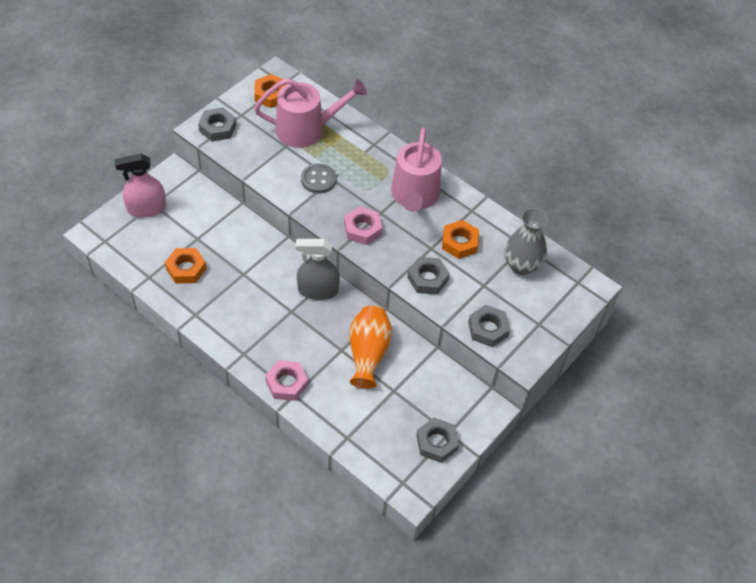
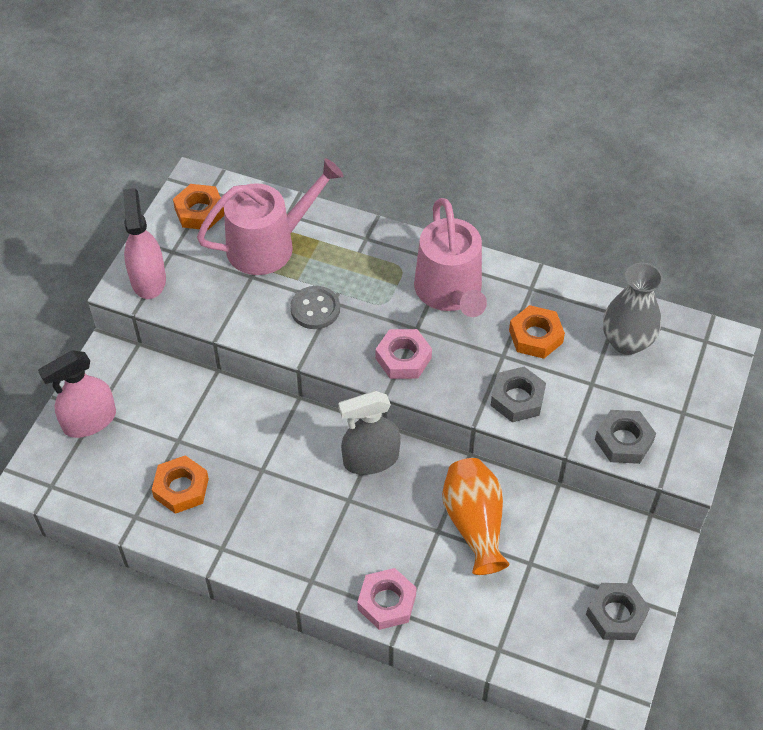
camera: 15 degrees left, 0 degrees up
(217, 128) = (148, 279): grey nut -> pink spray bottle

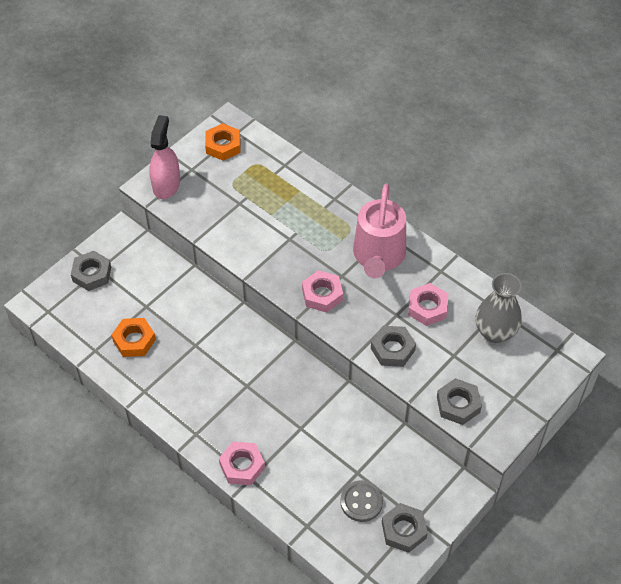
camera: 20 degrees right, 0 degrees up
(89, 421) = (92, 274): pink spray bottle -> grey nut
(268, 245) = (261, 184): pink watering can -> none
(315, 309) = (274, 240): grey button -> grey button (361, 502)
(371, 459) = (275, 361): grey spray bottle -> none
(474, 523) = (329, 431): orange vase -> none
(535, 336) = (427, 308): orange nut -> pink nut

